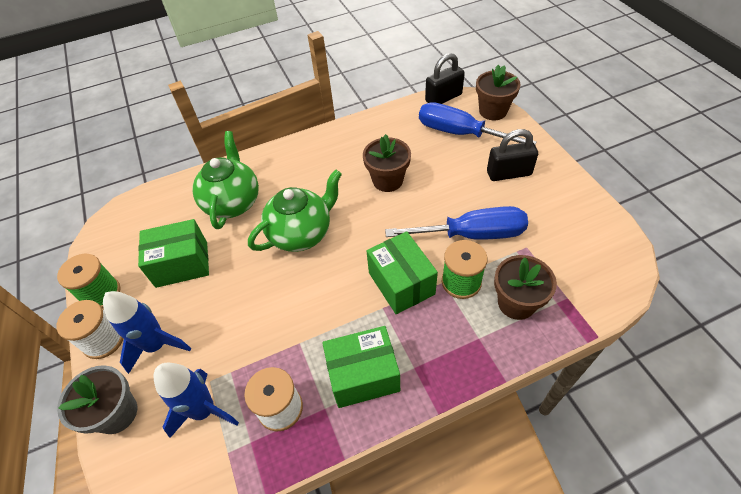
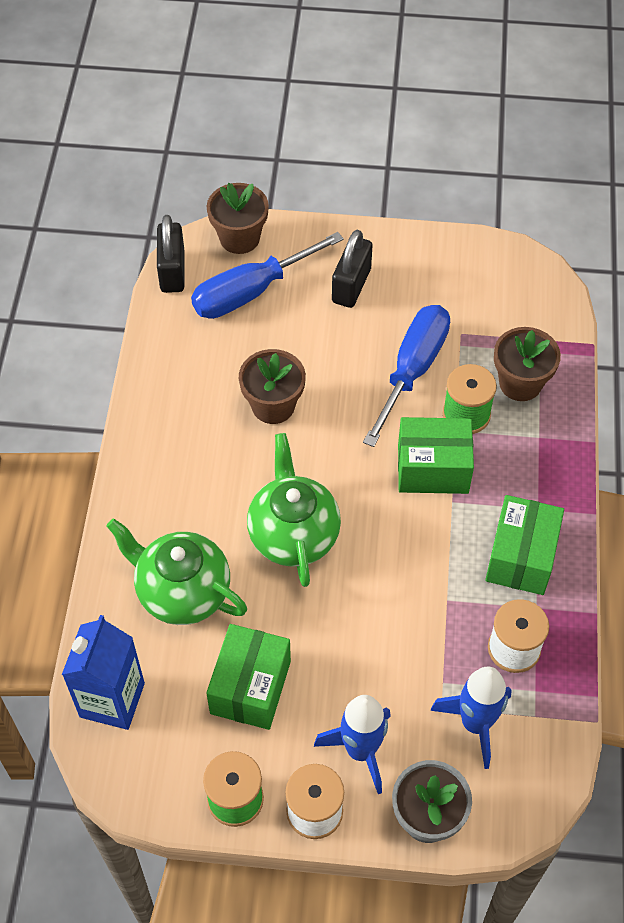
camera: 65 degrees left, 5 degrees up
(149, 207) = (112, 700): none -> blue carton

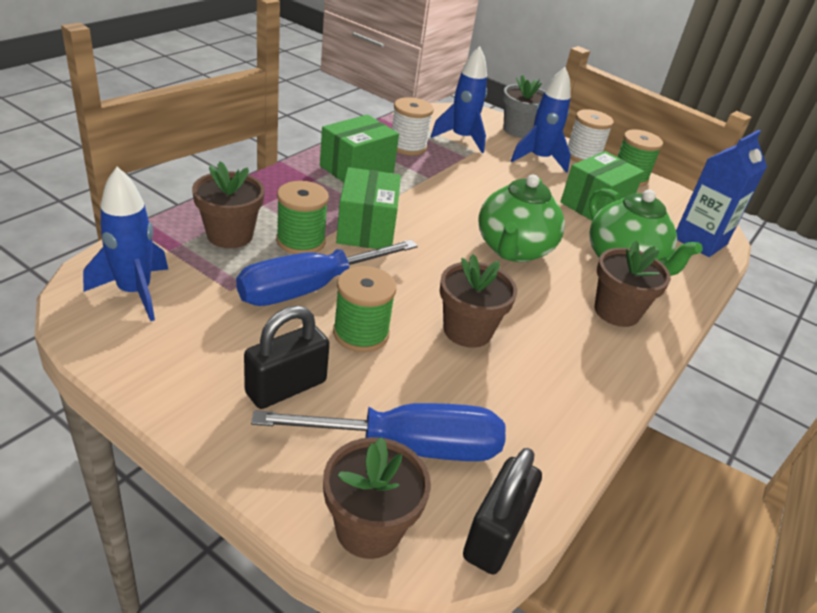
camera: 155 degrees left, 20 degrees down
(166, 509) = (616, 311): none -> brown flower pot
(343, 354) = (361, 333): none -> green spool
(433, 469) = (366, 229): green box -> green box turned 60 degrees clockwise
(512, 291) = (135, 292): none -> blue rocket

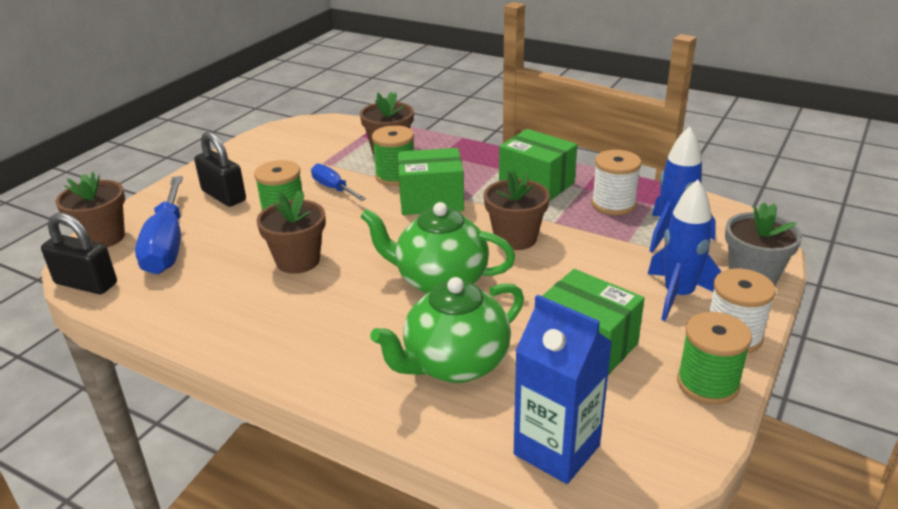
camera: 90 degrees right, 5 degrees down
(135, 292) = (309, 136): blue rocket -> none
(309, 288) = (333, 188): blue screwdriver -> blue screwdriver, size x0.54
(616, 311) = (352, 352): brown flower pot -> brown flower pot (515, 238)

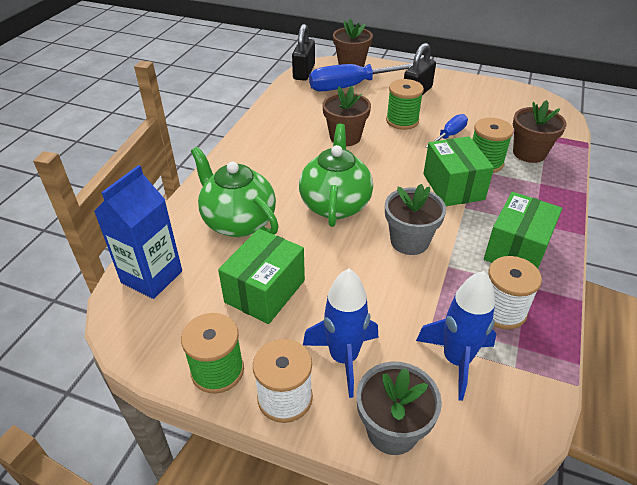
camera: 80 degrees right, 10 degrees up
(515, 238) = (409, 241): brown flower pot -> grey flower pot

